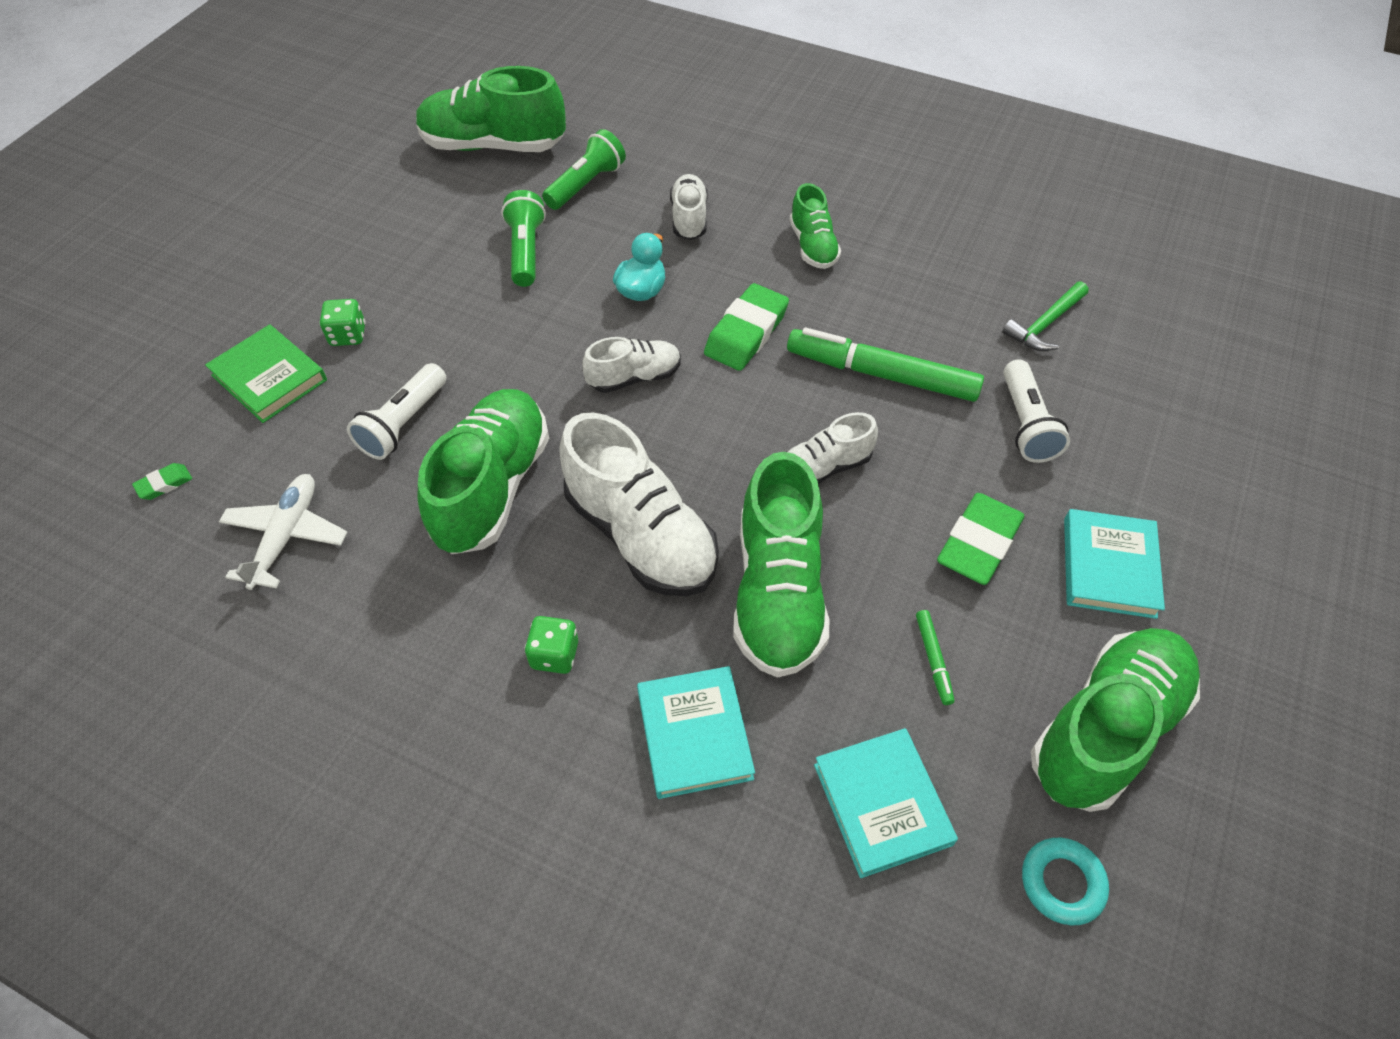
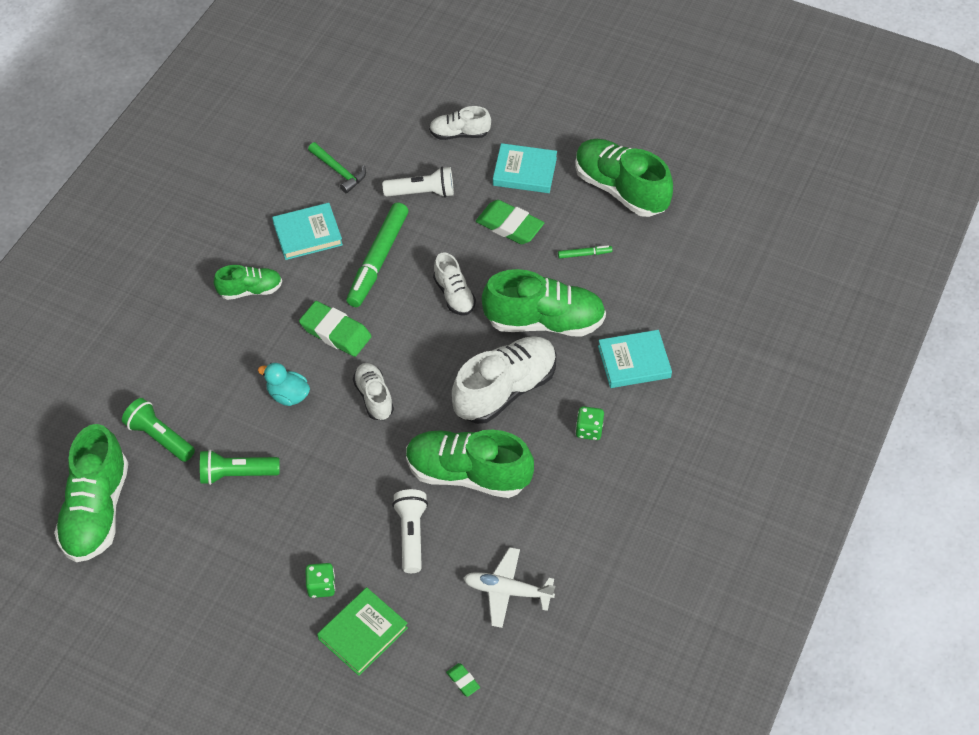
camera: 90 degrees left, 0 degrees up
(403, 423) = (411, 535): white flashlight -> white flashlight turned 120 degrees counterclockwise
(689, 218) = (210, 366): white shoe -> white shoe (459, 134)
(882, 804) = (666, 283): turquoise book -> turquoise book (307, 234)
(1062, 883) = (698, 218): turquoise ring -> none

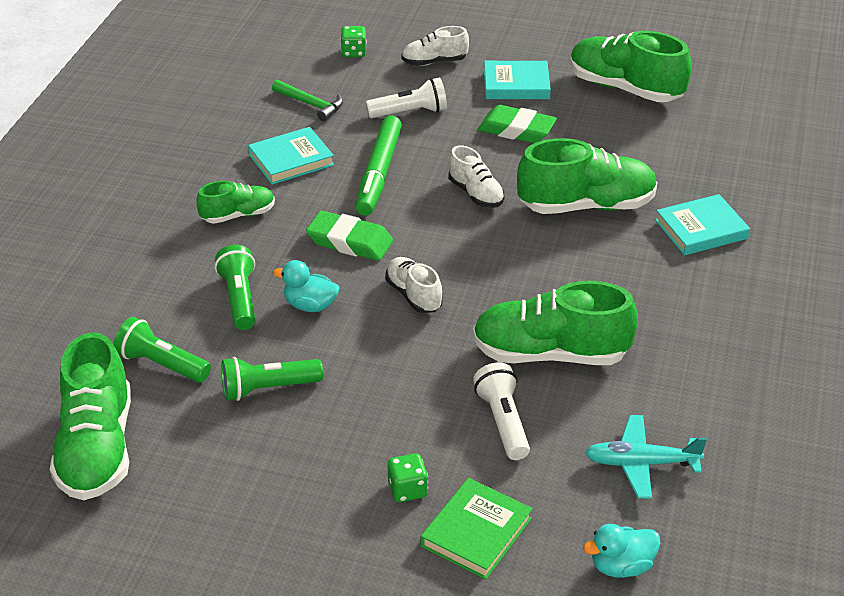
camera: 10 degrees left, 15 degrees down
(233, 380) = (239, 299): none -> green flashlight
(463, 681) = (621, 566): green eraser -> turquoise duck
(505, 390) = (565, 271): white shoe -> none
(507, 591) = (641, 463): white plane -> turquoise plane
(584, 254) = (608, 144): green marker -> none
(589, 430) = (676, 296): green dice -> green dice (354, 52)

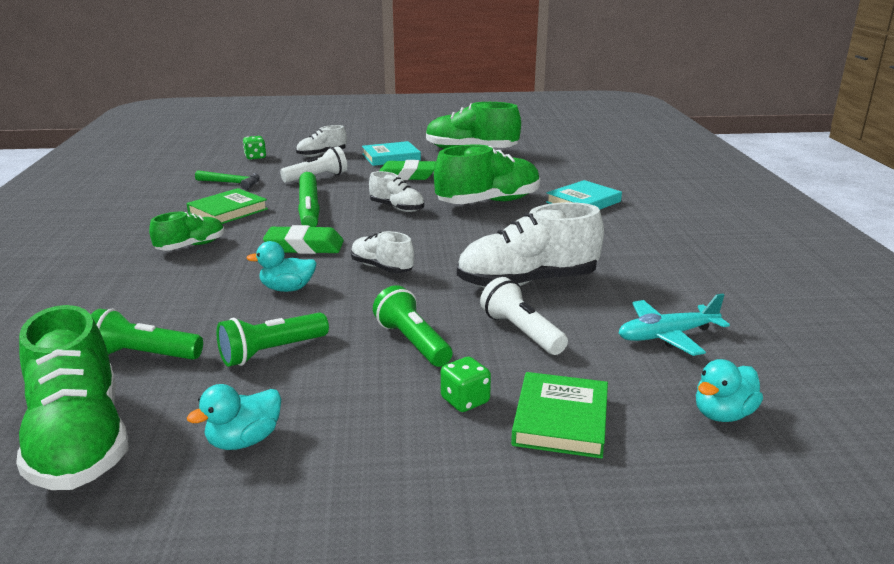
camera: 20 degrees left, 15 degrees down
(216, 482) = (244, 440): none -> turquoise duck
(239, 299) = (213, 295): green flashlight -> green flashlight (412, 342)
(291, 160) = (228, 211): turquoise book -> green book
(550, 354) = (527, 282): green shoe -> white shoe

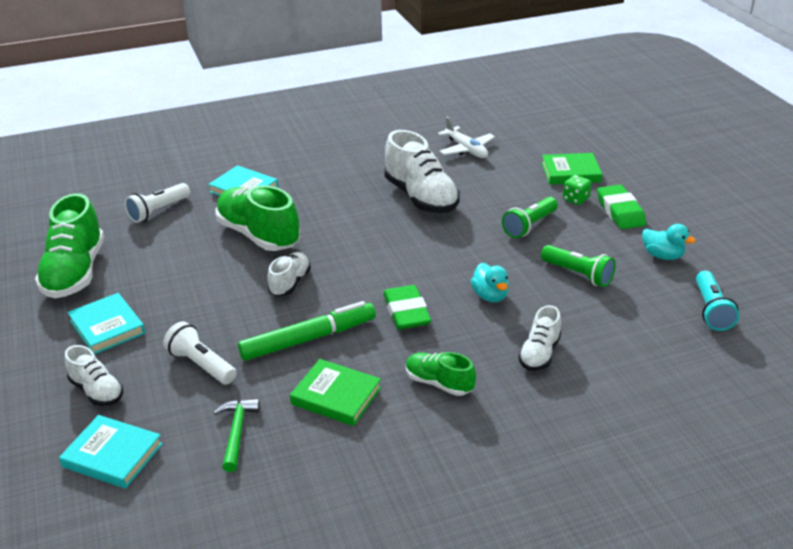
camera: 105 degrees left, 10 degrees up
(80, 441) = (711, 310): green shoe -> turquoise flashlight
(144, 355) = (621, 326): green flashlight -> none
(255, 157) = (112, 455): green dice -> turquoise book
(382, 268) = (429, 261): white shoe -> white shoe (539, 354)
(406, 176) = (183, 299): green eraser -> green eraser (620, 211)
(521, 332) = (492, 192): white flashlight -> white flashlight (158, 211)
(667, 336) = (466, 149): turquoise plane -> white plane
(723, 414) = (534, 135): turquoise duck -> none

